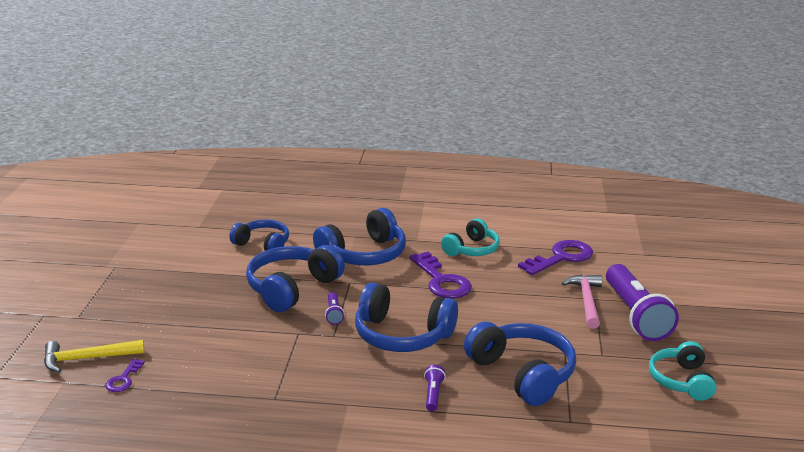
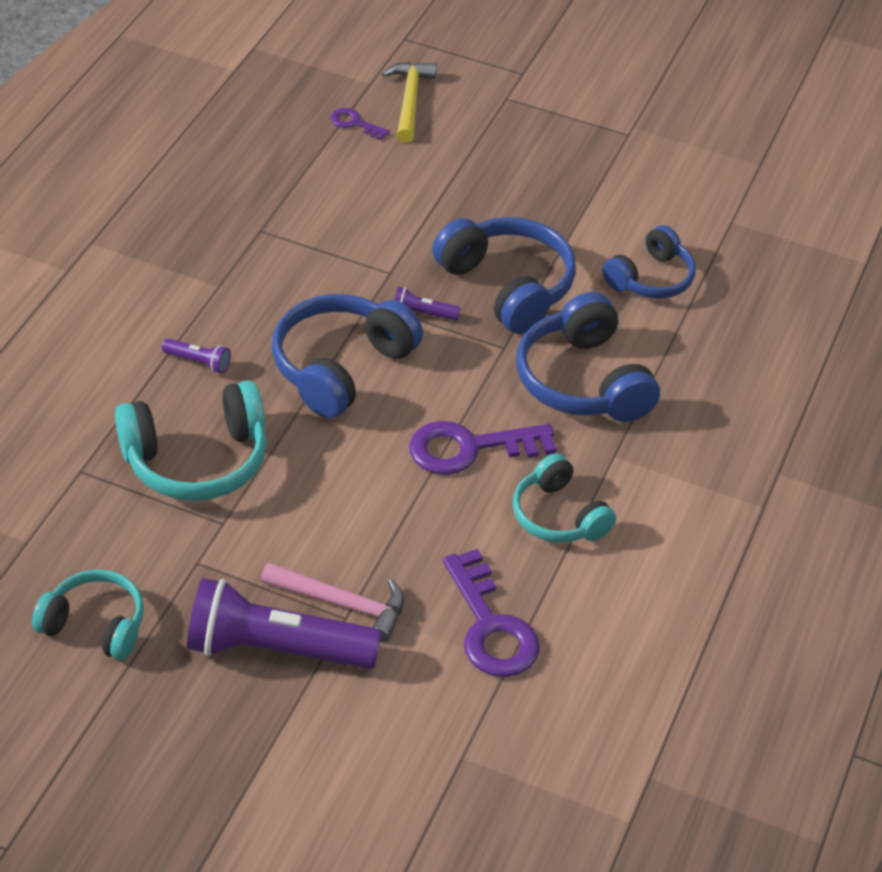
camera: 105 degrees right, 20 degrees up
(522, 374) = (197, 460): blue headphones -> turquoise headphones

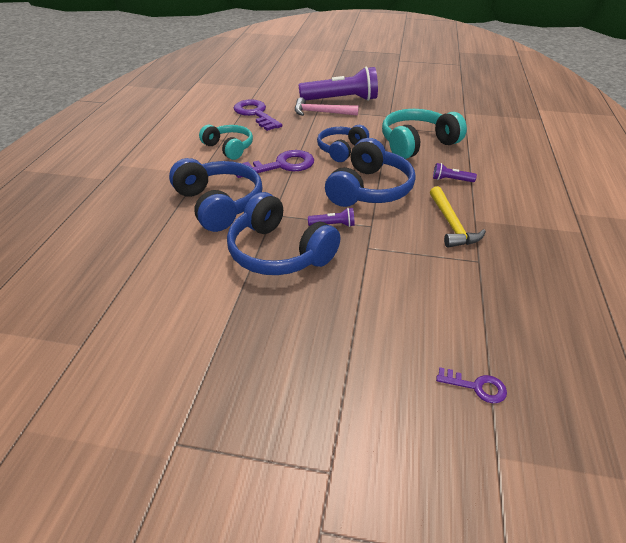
camera: 170 degrees right, 5 degrees down
(95, 625) = (415, 97): turquoise headphones -> none
(409, 101) = (439, 436): yellow hammer -> yellow hammer (451, 224)
(651, 278) = (167, 277): blue headphones -> blue headphones (341, 150)

